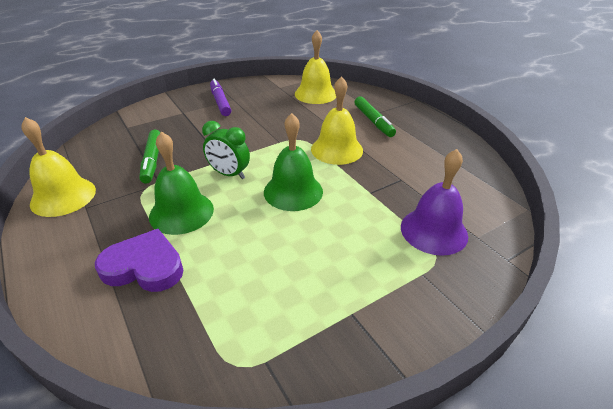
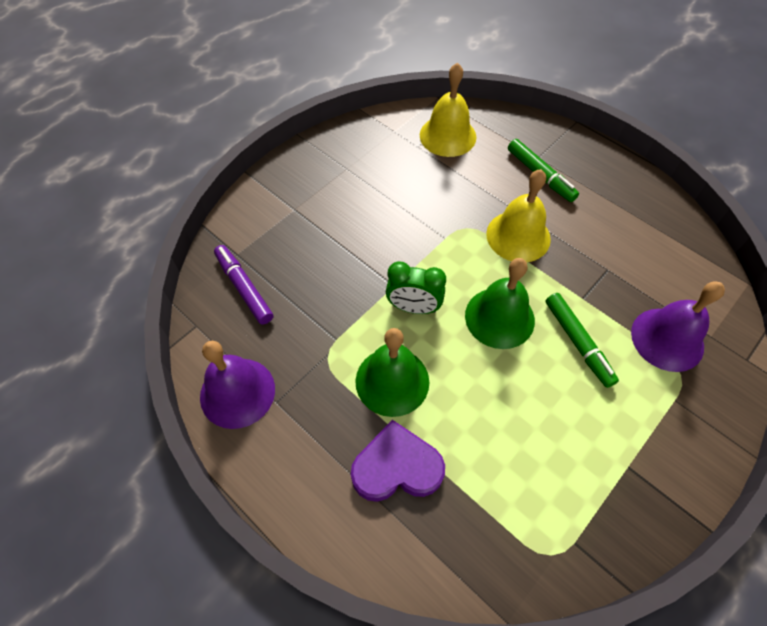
camera: 15 degrees left, 20 degrees up
(63, 196) = (237, 392): yellow bell -> purple bell
(152, 161) = (308, 307): green marker -> green marker (577, 342)
(220, 102) = (332, 178): purple marker -> purple marker (244, 288)

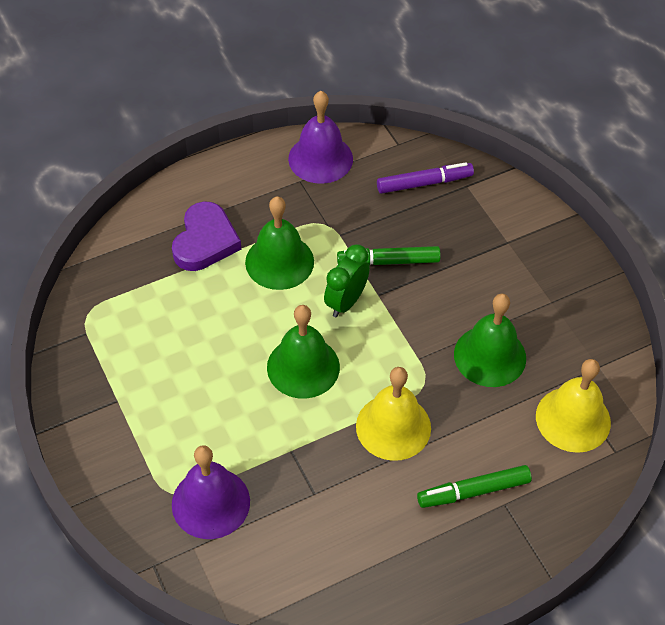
camera: 110 degrees right, 5 degrees down
(418, 193) = (490, 356): none -> green bell
(577, 342) = (246, 420): green marker -> green marker (388, 261)

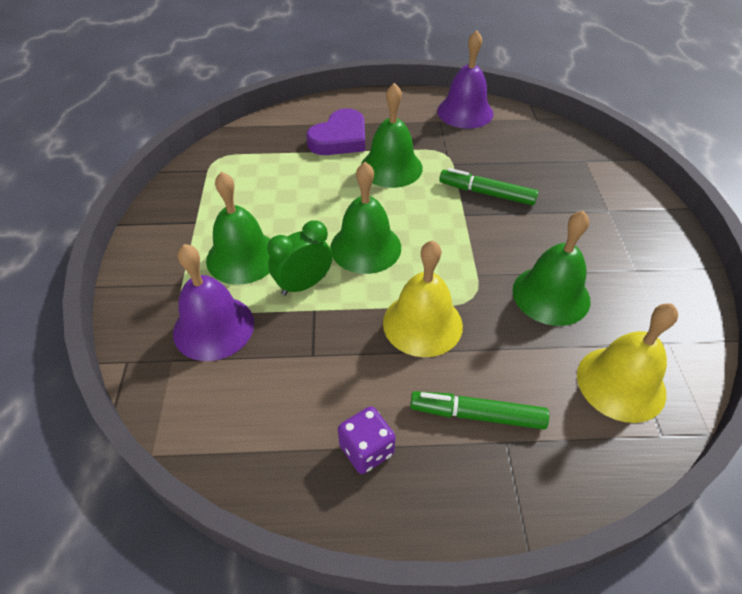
camera: 25 degrees right, 5 degrees down
(191, 422) = (242, 257): none -> green bell
(346, 302) = (432, 211): green clock -> green clock (303, 285)
(402, 555) = (366, 450): none -> purple dice
(424, 183) = (547, 149): purple marker -> none

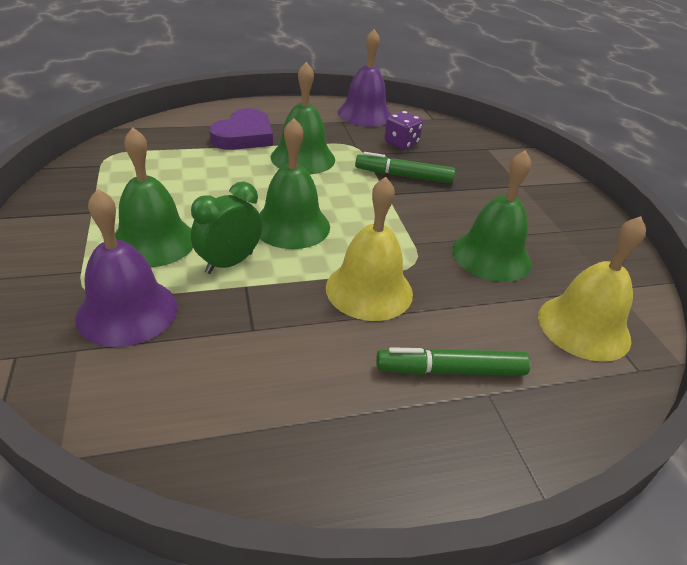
camera: 15 degrees left, 10 degrees down
(366, 450) = (336, 420): purple dice -> purple dice (401, 143)

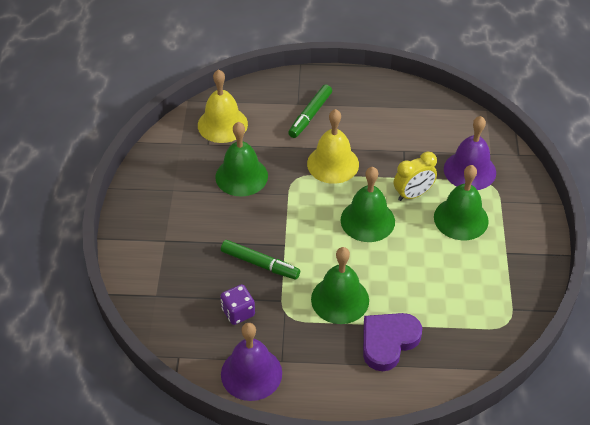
camera: 160 degrees left, 10 degrees up
(229, 263) = (413, 194): green clock -> yellow clock
(450, 370) = (310, 115): green marker -> green marker turned 105 degrees clockwise

